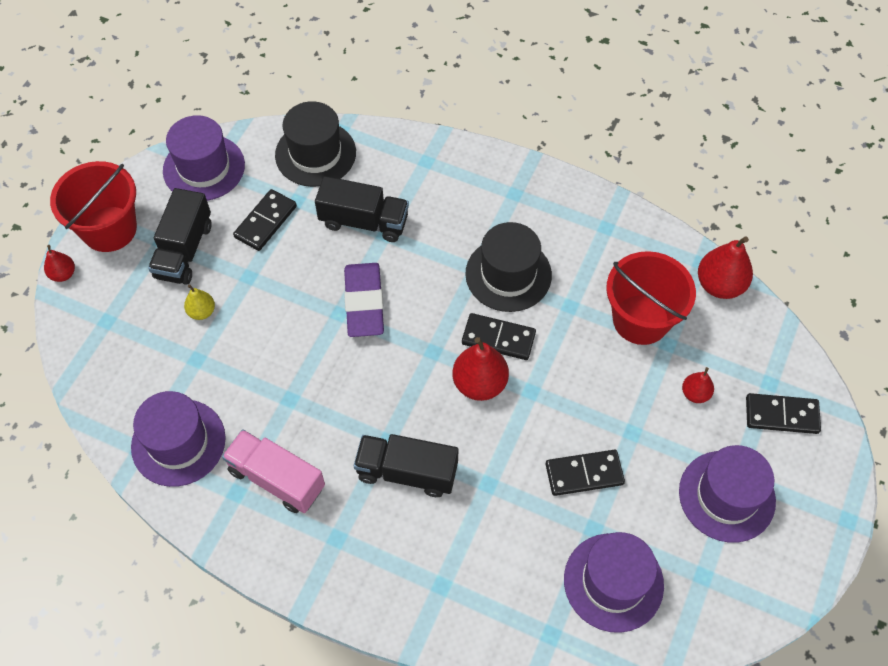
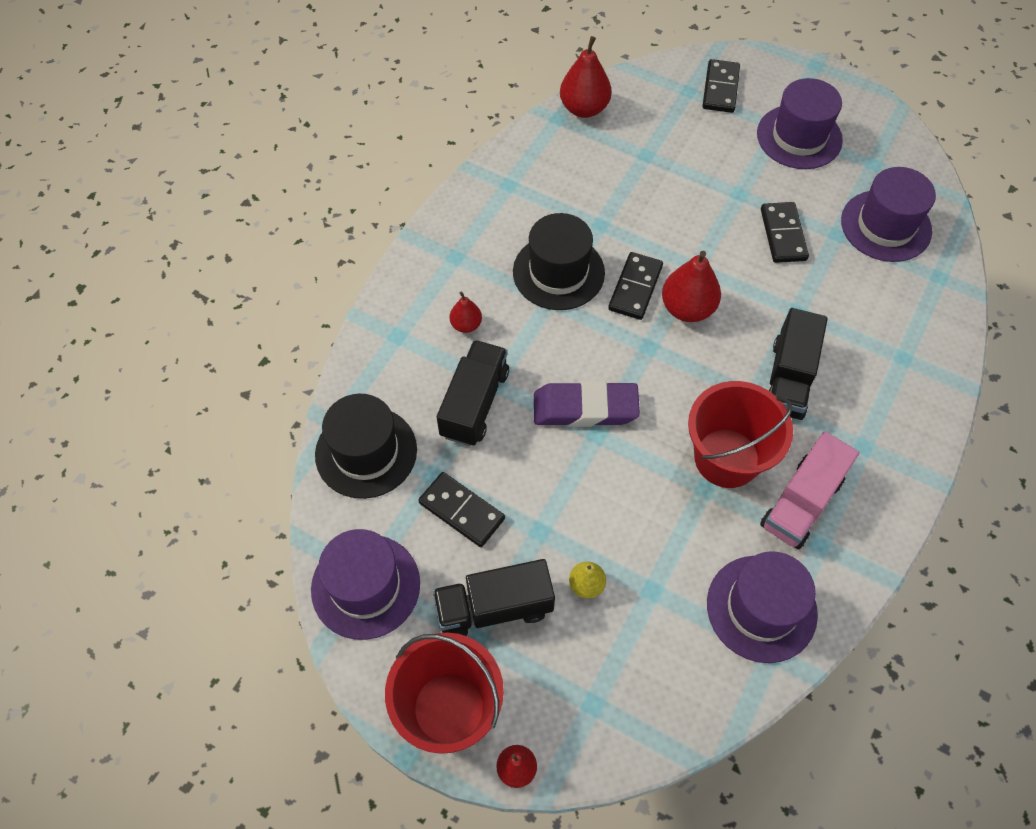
camera: 85 degrees left, 0 degrees up
(184, 250) = (494, 608): black truck -> black truck turned 150 degrees clockwise
(641, 319) = (619, 171): red bucket -> red bucket (726, 458)
(695, 393) = (699, 143): red pear -> red pear (466, 325)

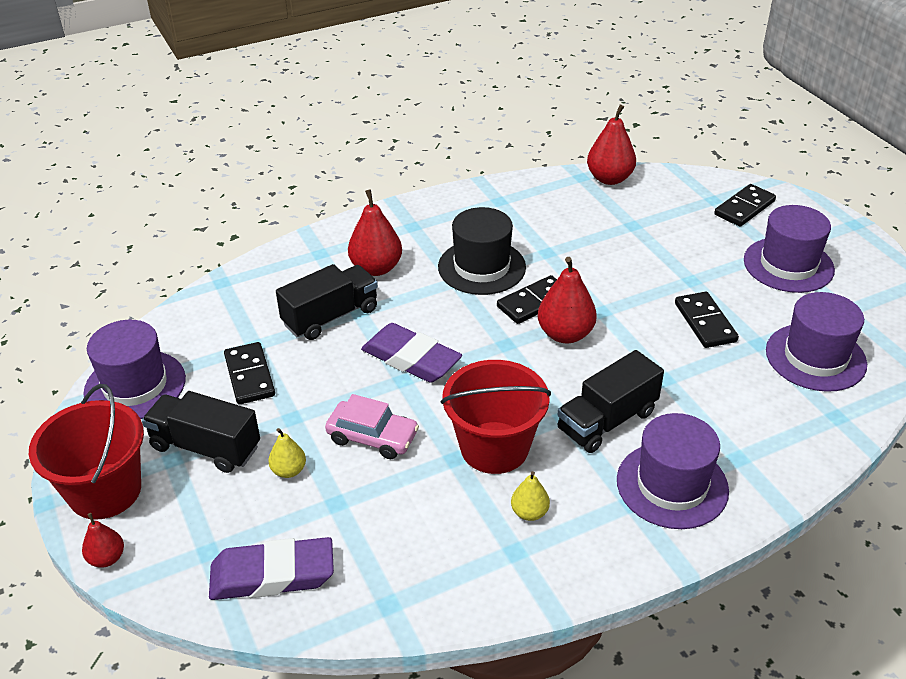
camera: 35 degrees right, 20 degrees down
(366, 452) = (224, 309): black hat -> none
(466, 325) = (376, 268): red pear -> red pear, size x1.80
(624, 508) = (372, 437): none -> pink car
(664, 689) = (272, 575): none -> purple eraser
(761, 608) = (414, 567): purple hat -> purple hat (672, 485)
(783, 234) = (705, 322): black domino -> black domino turned 45 degrees counterclockwise
(801, 503) = (529, 512): pink truck -> yellow pear

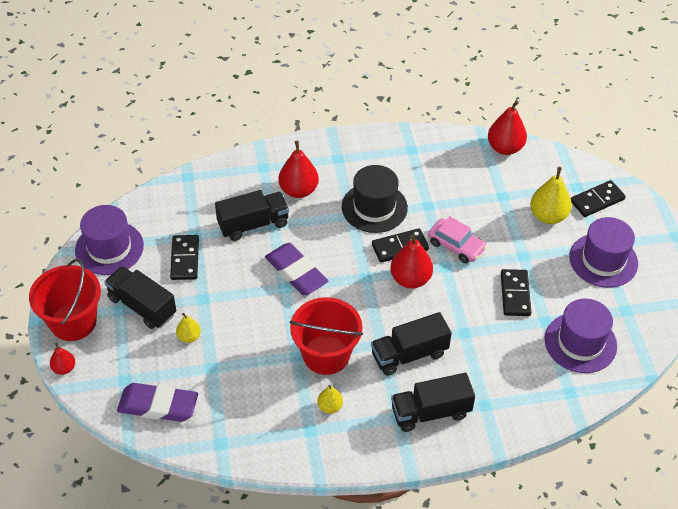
camera: 15 degrees right, 10 degrees up
(372, 437) = (250, 326): pink car -> pink car (456, 245)
(672, 485) = (430, 412): purple hat -> black truck
(697, 234) = (548, 216): none -> yellow pear

